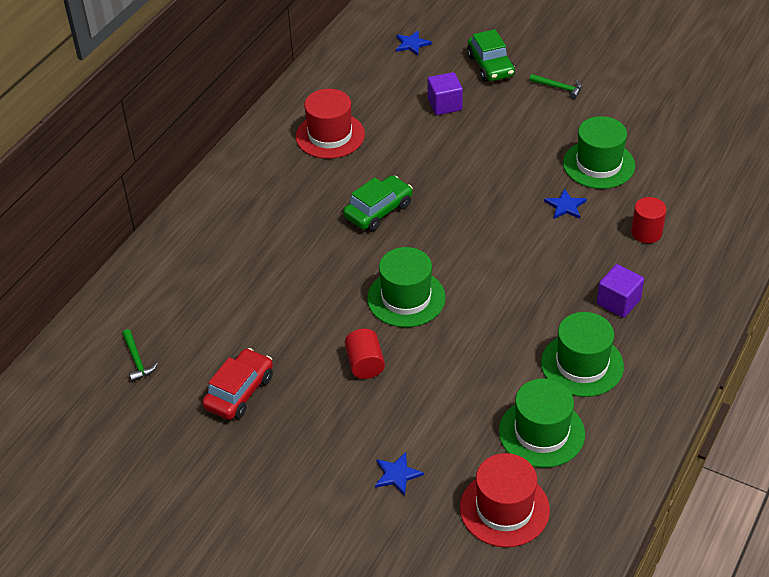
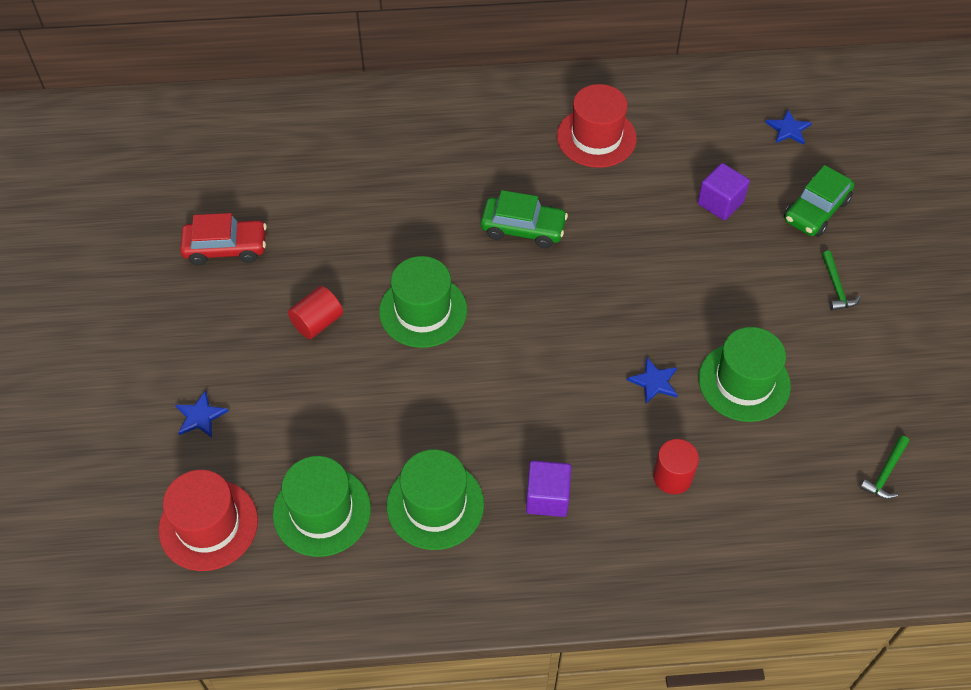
camera: 55 degrees right, 10 degrees up
(137, 360) = (217, 159): green hammer -> green hammer (885, 473)

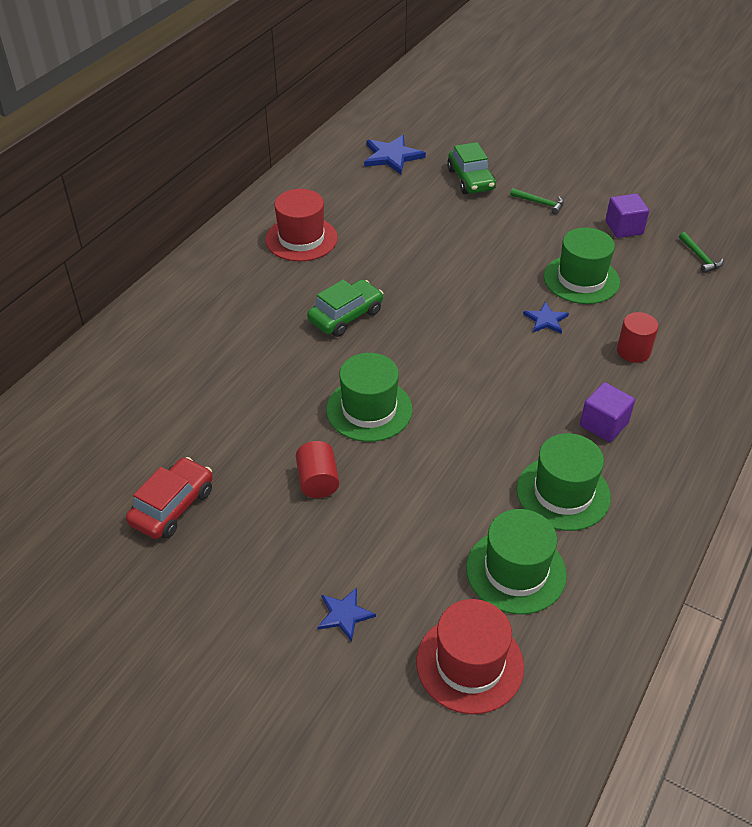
camera: 55 degrees left, 10 degrees down
(720, 203) = (422, 214): purple cube -> purple cube (624, 228)
(788, 129) = (392, 156): blue star -> blue star, size x1.68

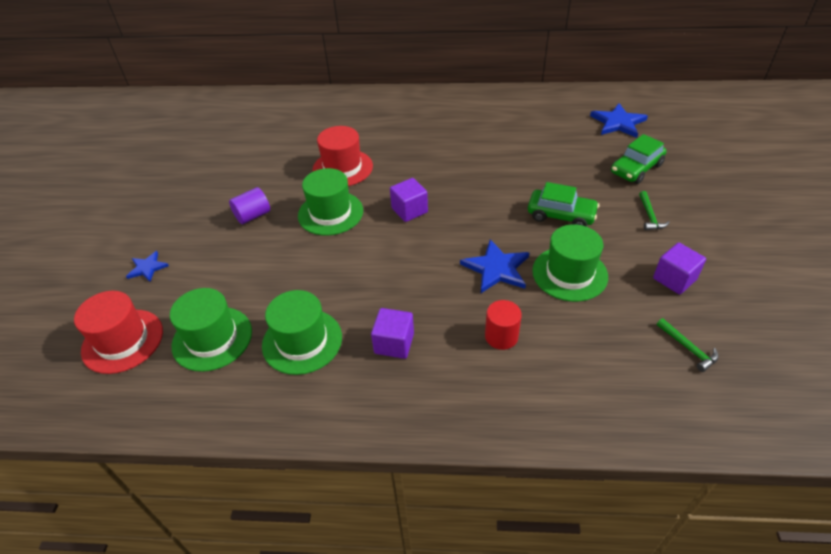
camera: 65 degrees right, 0 degrees up
(172, 506) = (206, 170): red car -> none
(301, 239) = (478, 122): red hat -> red hat (342, 168)
(318, 481) = (253, 215): red cylinder -> purple cylinder
(346, 316) = (415, 169): green car -> green car (561, 215)
(414, 346) = (409, 210): none -> purple cube
(546, 320) = (496, 268): blue star -> blue star, size x1.68
(700, 257) = (688, 348): green hammer -> green hammer turned 75 degrees counterclockwise

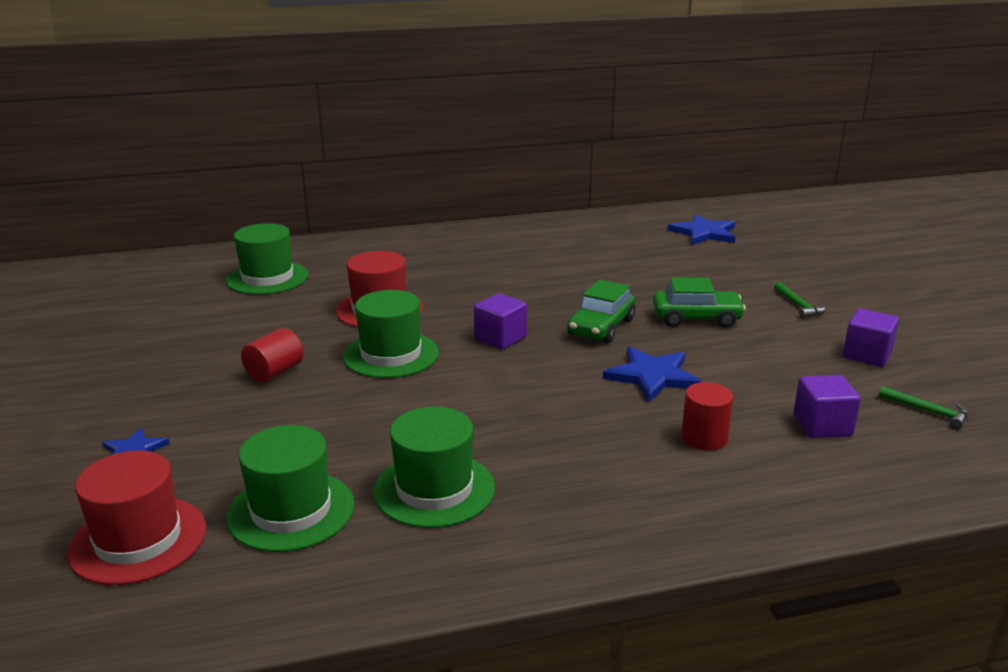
camera: 20 degrees left, 20 degrees down
(253, 215) = (275, 372): purple cylinder -> red cylinder
(394, 343) = (568, 469): purple cube -> purple cube (822, 425)
(569, 273) = (745, 368): green hat -> green hat (267, 278)
(636, 169) = (753, 268): green car -> green car (601, 327)

